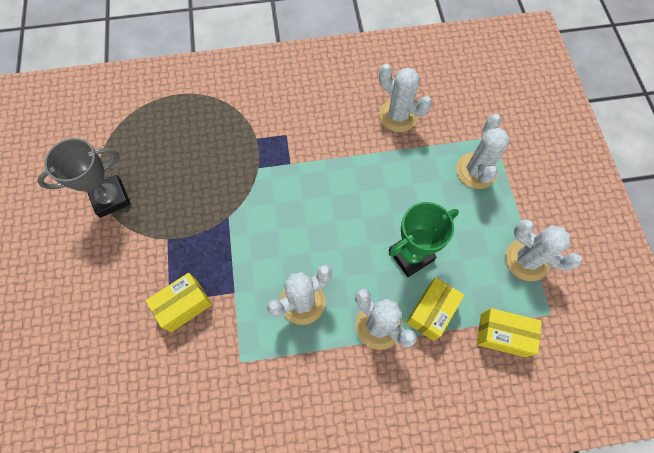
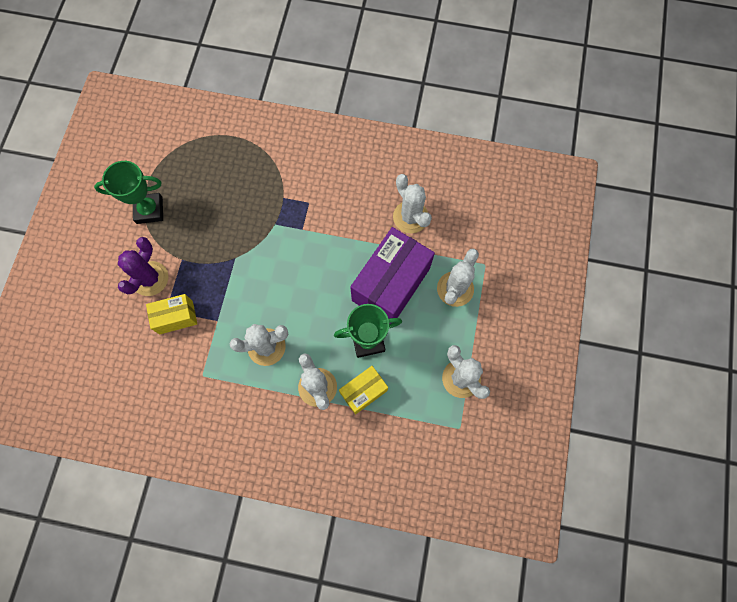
camera: 20 degrees right, 5 degrees up
(110, 198) = (149, 210): grey trophy -> green trophy
(137, 272) = (150, 278): none -> purple cactus
(408, 188) = (391, 284): none -> purple box
(502, 335) = (412, 430): yellow box -> none

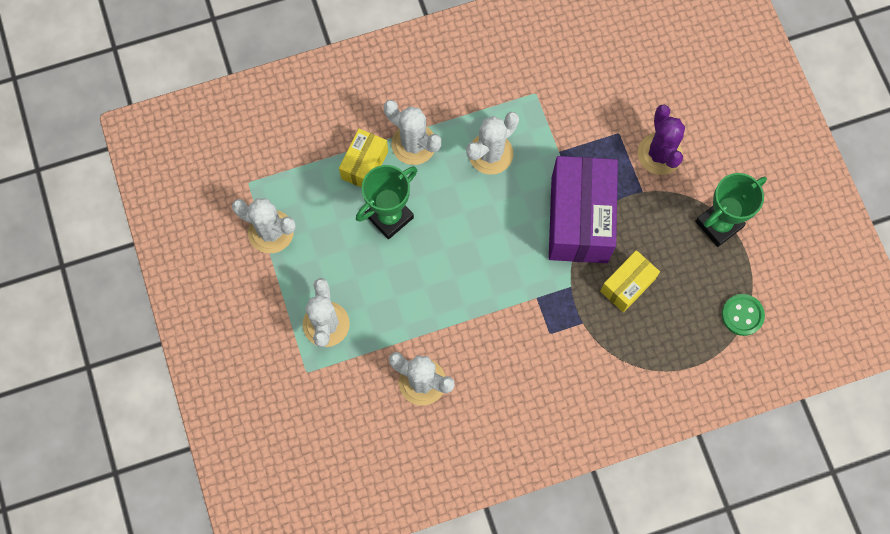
camera: 150 degrees right, 0 degrees up
(176, 317) = (603, 131): yellow box -> yellow box (627, 285)
(180, 148) = (742, 315): none -> green button
(391, 284) = (400, 290): purple box -> purple box (579, 219)

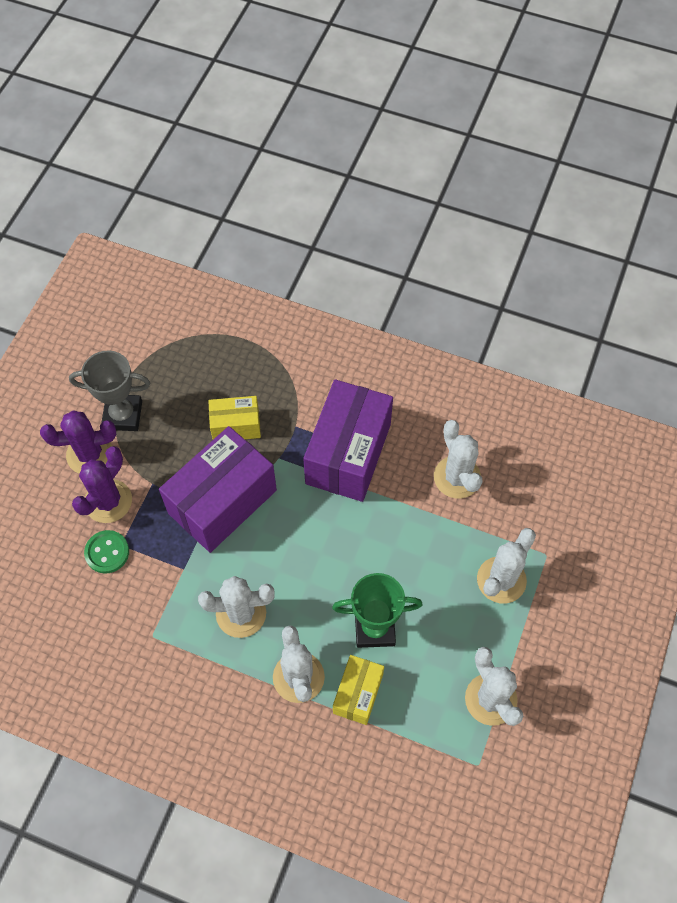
camera: 140 degrees left, 10 degrees down
(364, 165) = (358, 694): yellow box -> yellow box turned 45 degrees counterclockwise
(521, 333) = (348, 454): none -> purple box
(710, 176) = (90, 454): none -> purple cactus
(719, 224) = (123, 415): green trophy -> grey trophy
(742, 315) = (176, 344): green button -> green button (107, 552)

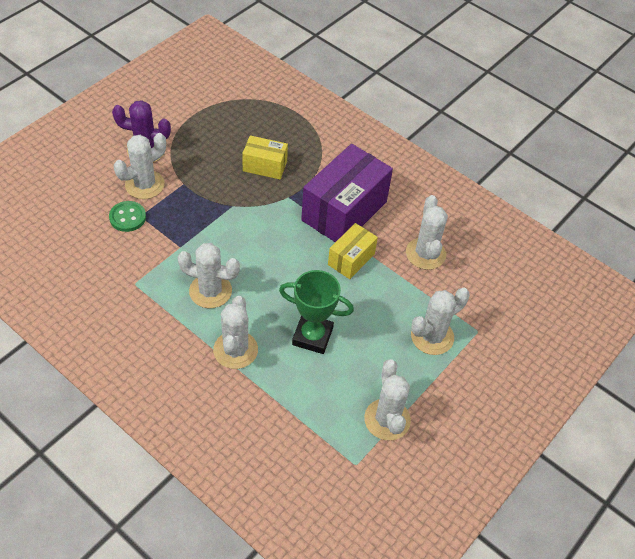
camera: 15 degrees right, 10 degrees down
(108, 501) = (144, 185): purple cactus -> white cactus
(123, 415) = (182, 133): grey trophy -> none
(222, 501) = (231, 212): purple box -> none
(358, 694) = (278, 378): yellow box -> yellow box (351, 259)

